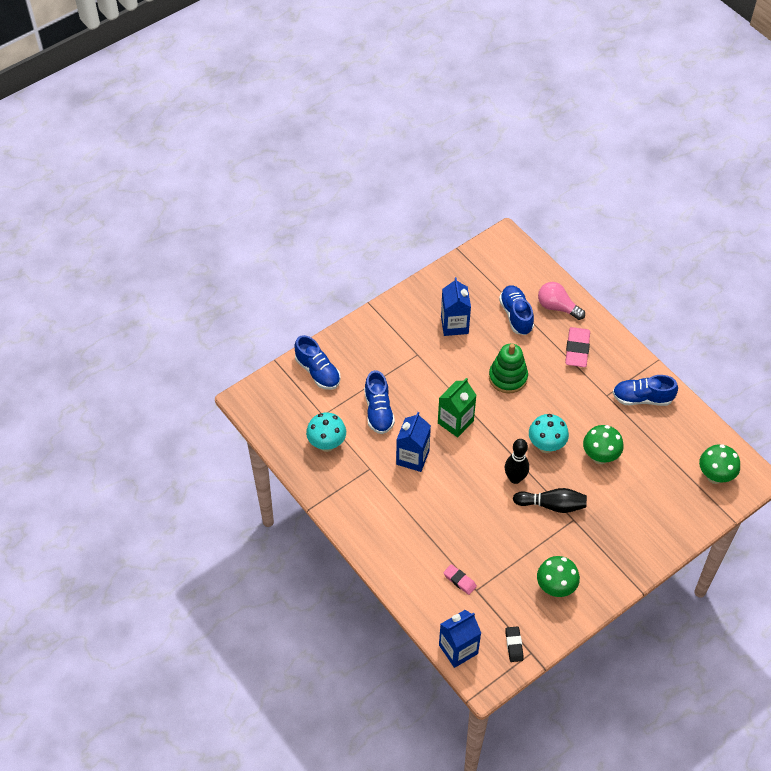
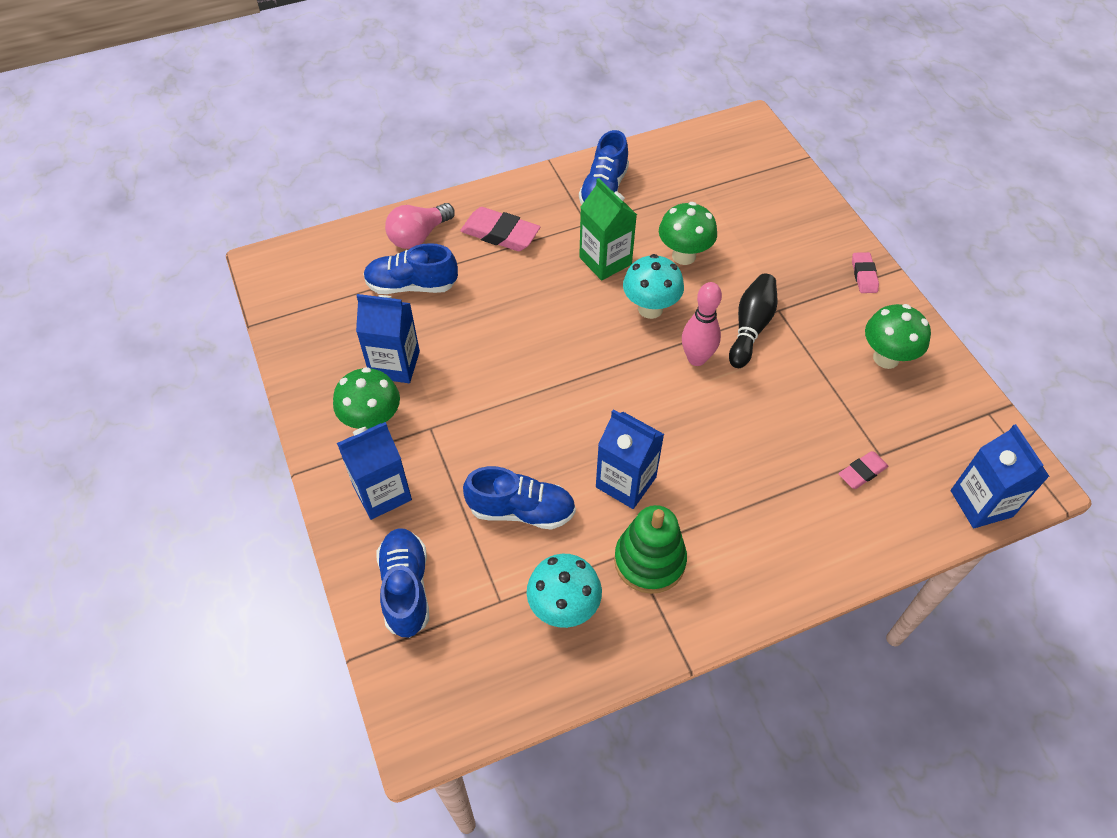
camera: 75 degrees left, 0 degrees up
(318, 372) = (406, 588): blue shoe -> blue shoe turned 75 degrees counterclockwise
(369, 345) = (382, 493): none -> blue carton
(455, 422) = (576, 407): green carton -> green carton (605, 261)
(508, 377) = (518, 323): green stacking toy -> green stacking toy (649, 561)
(514, 645) = (976, 430): black eraser -> none
(515, 478) = (696, 358): black bowling pin -> pink bowling pin
(625, 568) = (864, 275): none -> pink eraser
(715, 476) = (740, 155): green mushroom -> green mushroom (373, 422)

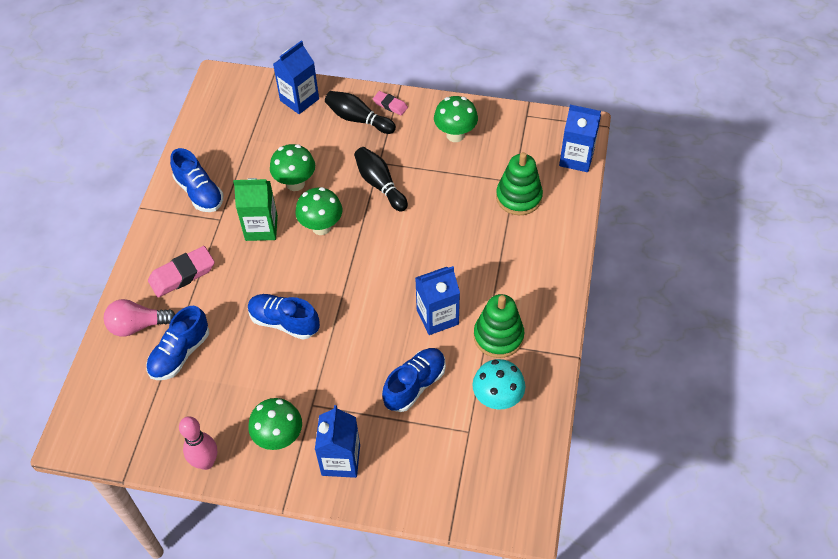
camera: 55 degrees left, 0 degrees up
(395, 364) = (241, 400): blue carton -> blue carton (299, 100)
(406, 588) = (422, 481): blue shoe -> blue shoe (284, 322)
(419, 236) = (138, 325): pink light bulb -> pink light bulb turned 90 degrees clockwise
(650, 309) = (321, 227): turquoise mushroom -> green mushroom
(696, 358) = (379, 226): pink bowling pin -> pink bowling pin (206, 462)
(816, 259) = (358, 119): none -> black bowling pin
(862, 472) = (518, 197): pink eraser -> green stacking toy

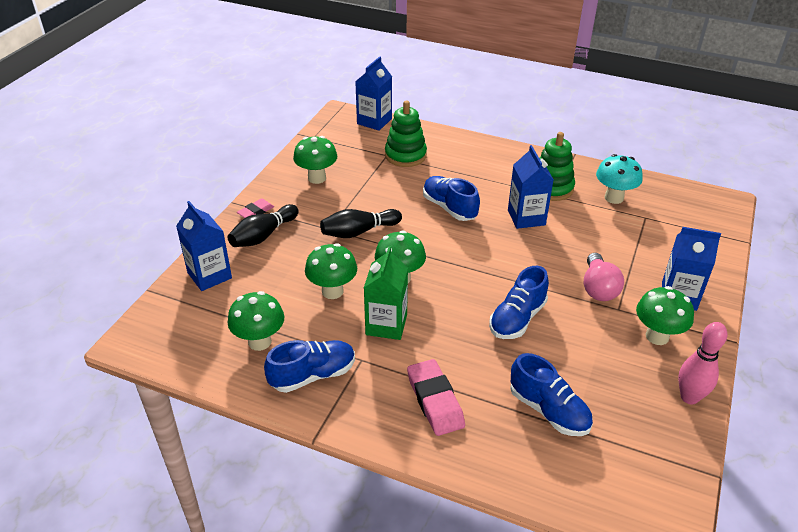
camera: 80 degrees left, 15 degrees down
(138, 325) = (503, 450): pink light bulb -> pink light bulb (598, 288)
(230, 151) = (259, 342): none -> green mushroom
(415, 385) = (598, 240): blue shoe -> blue shoe (449, 208)

